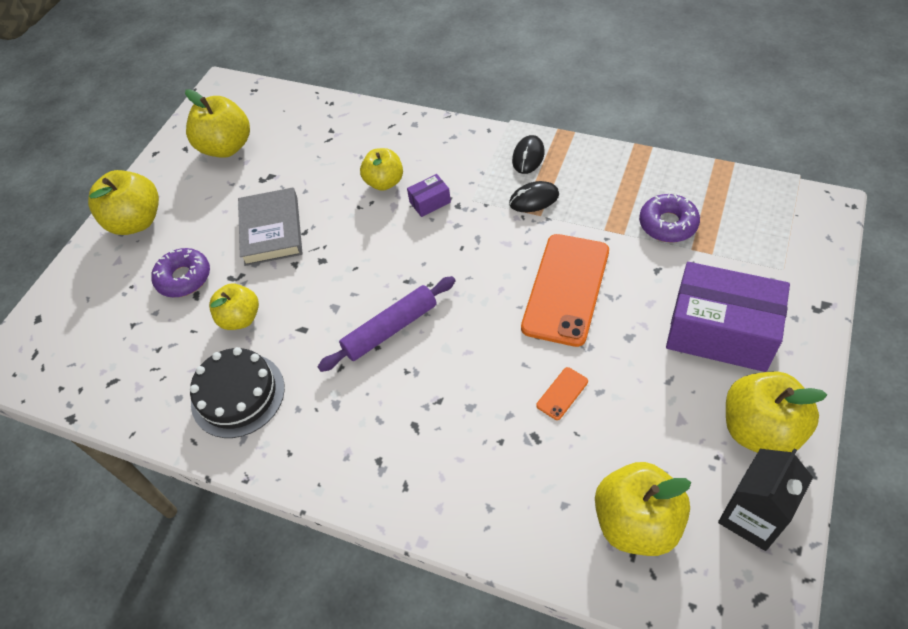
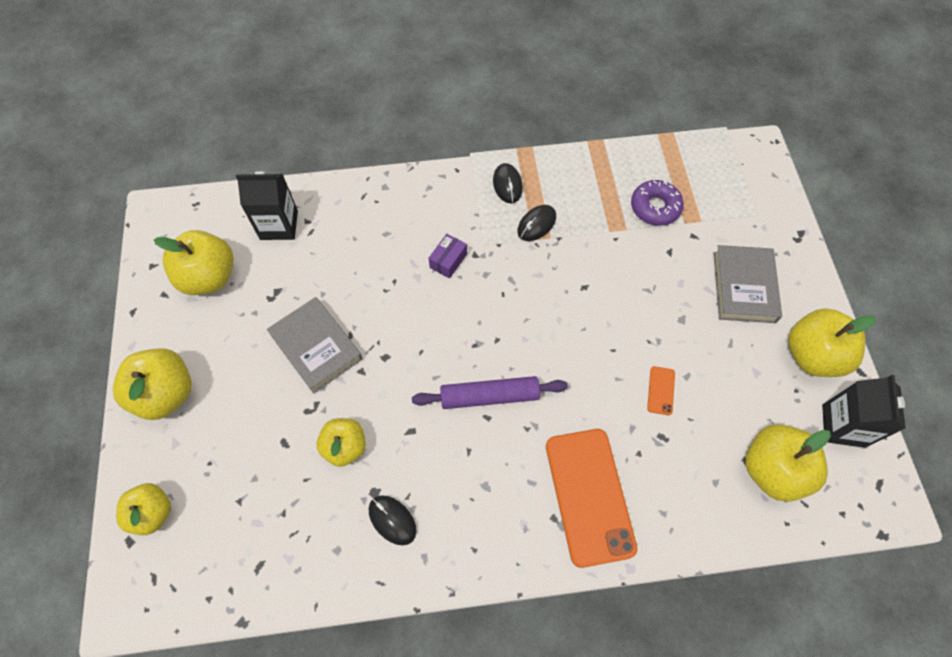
camera: 35 degrees left, 10 degrees up
(184, 278) = (260, 431): purple donut -> none
(238, 395) = (392, 520): black cake -> black mouse
(306, 126) = (279, 225): none -> black carton
(384, 182) = (394, 256): yellow apple -> yellow apple (153, 513)
(390, 329) = (489, 396): purple rolling pin -> purple rolling pin turned 60 degrees clockwise
(566, 289) = (611, 297): orange phone -> orange phone (589, 496)
(720, 332) = (743, 287): purple box -> grey book

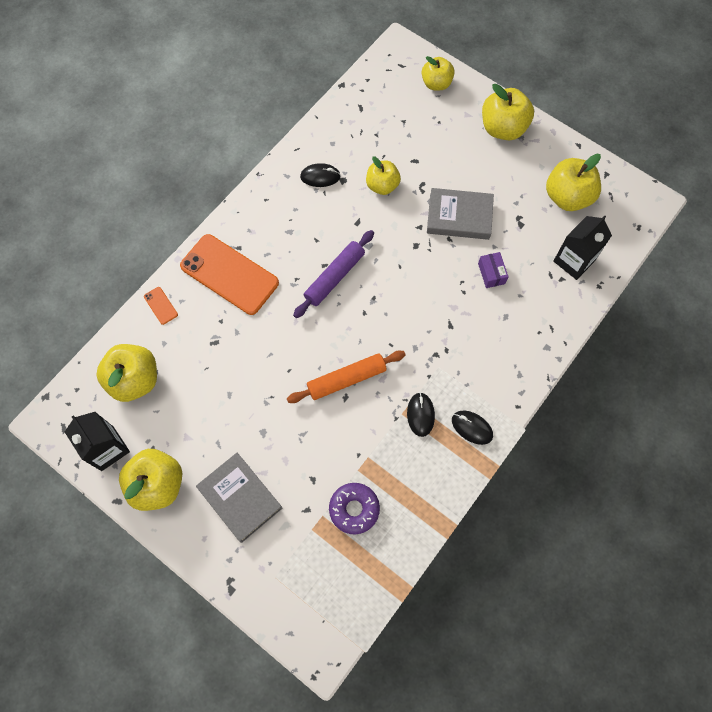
camera: 135 degrees right, 5 degrees up
(448, 261) = (447, 335): purple box -> purple box (491, 273)
(569, 299) = (346, 379): none -> orange rolling pin
(661, 390) = (238, 370): orange phone -> orange phone (160, 305)

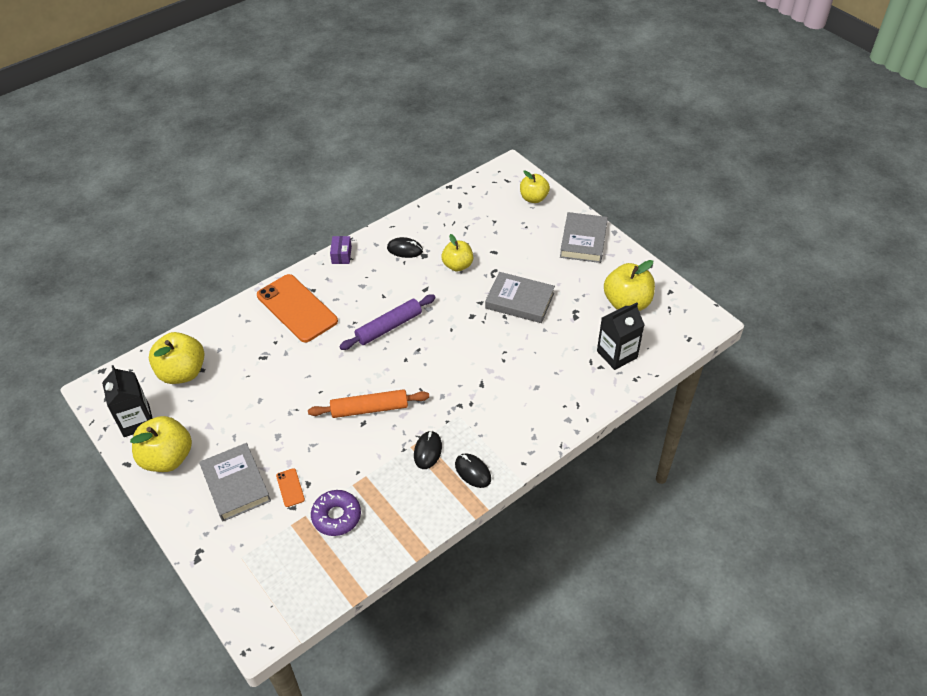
camera: 15 degrees right, 20 degrees down
(160, 305) = (228, 321): orange phone -> orange phone (290, 487)
(491, 273) = (534, 350): purple box -> purple box (341, 255)
(503, 128) = (583, 241): yellow apple -> grey book

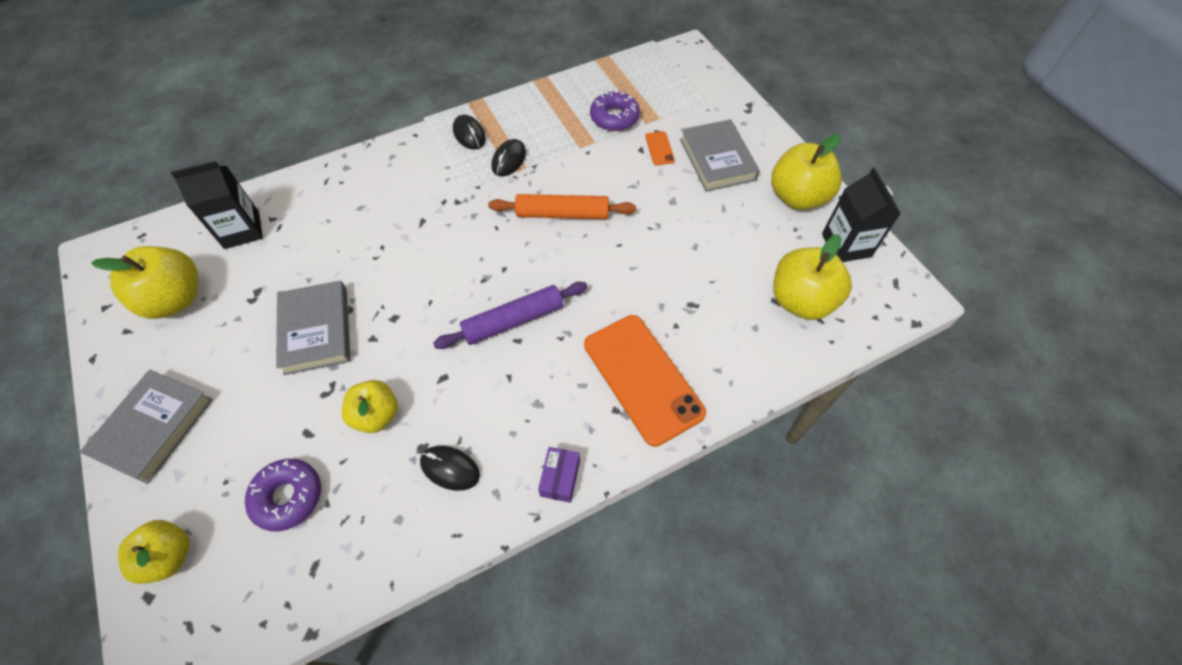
camera: 170 degrees left, 10 degrees up
(488, 226) = (288, 497): none -> purple donut
(519, 300) = (316, 330): grey book -> grey book turned 45 degrees clockwise

